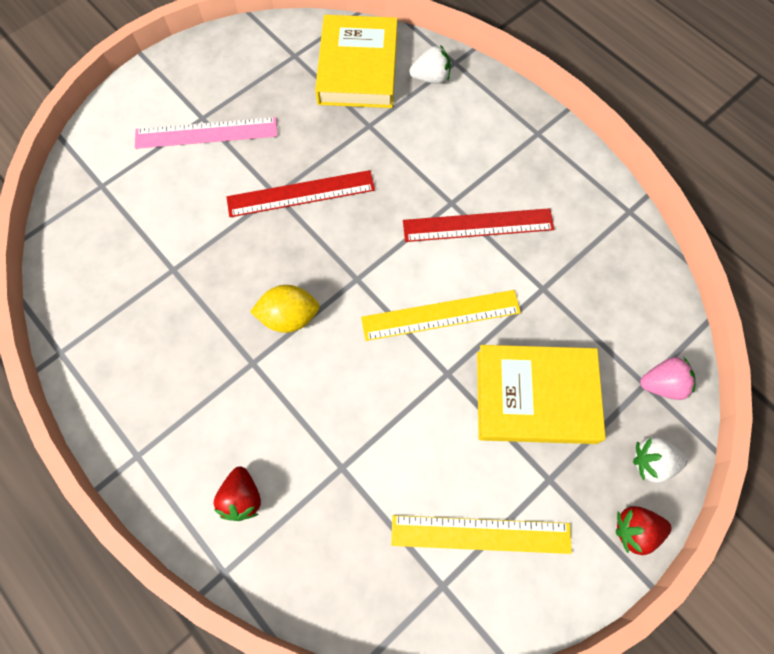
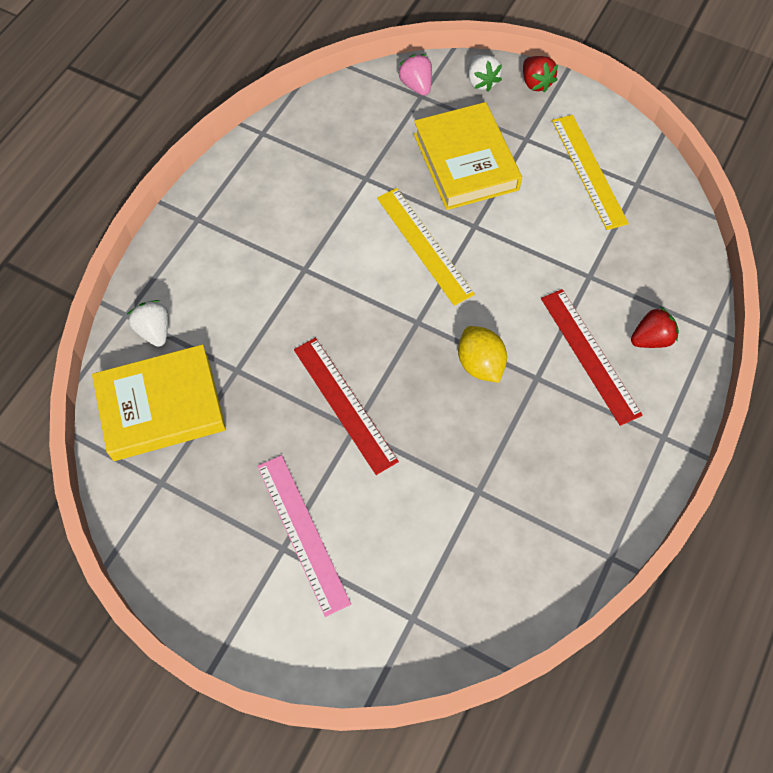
camera: 110 degrees left, 5 degrees down
(478, 225) = (321, 241): red ruler -> red ruler (590, 355)

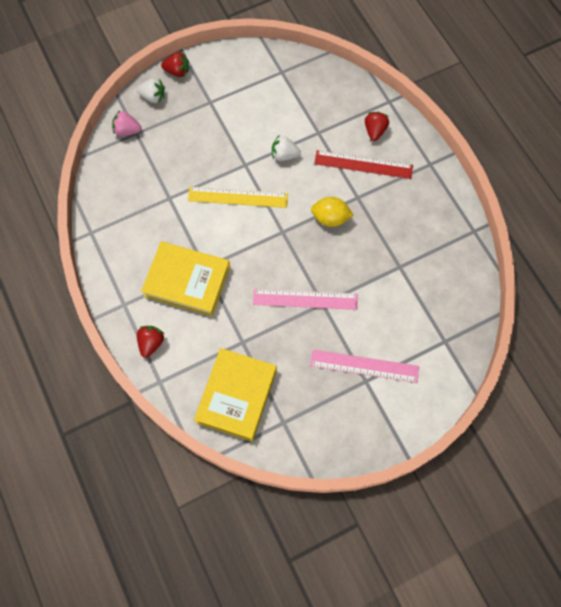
camera: 55 degrees left, 5 degrees up
(154, 330) = (183, 372): white strawberry -> white strawberry (284, 155)
(168, 275) = (151, 343): none -> red strawberry
(345, 404) = (305, 299): red ruler -> pink ruler
(466, 162) = (200, 141): yellow book -> yellow book (187, 281)
(588, 171) = (255, 87): yellow ruler -> none

